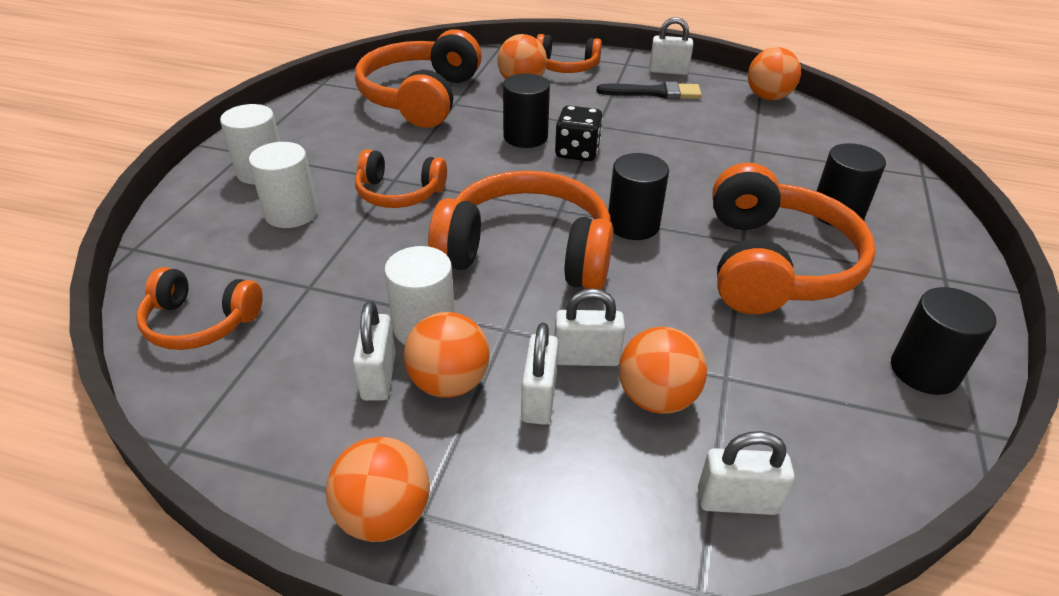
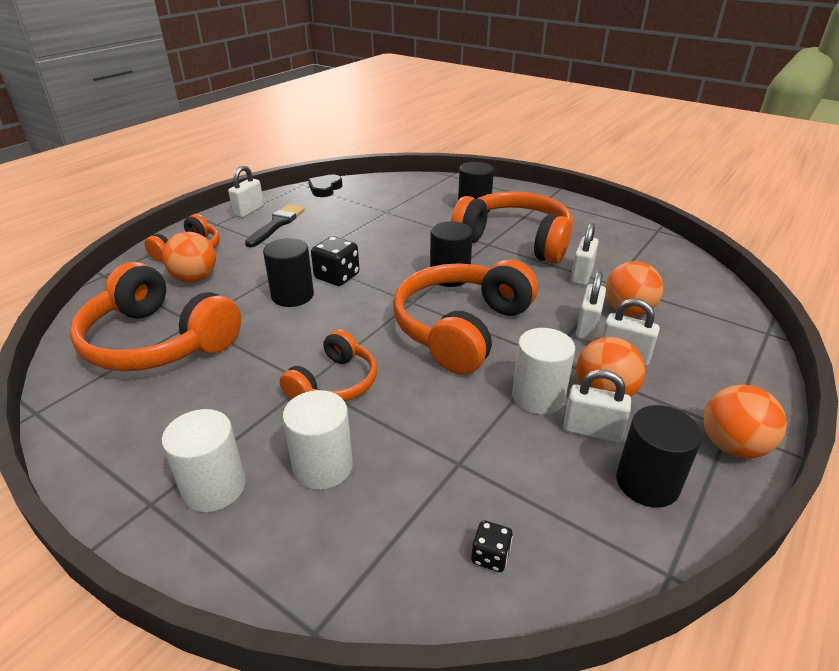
camera: 70 degrees left, 5 degrees down
(200, 323) = (490, 556): orange headphones -> black dice
(737, 501) = (706, 306): white padlock -> white padlock (581, 275)
(768, 97) = (325, 189): orange ball -> black heart
(924, 370) = (615, 228): black cylinder -> black cylinder (647, 483)

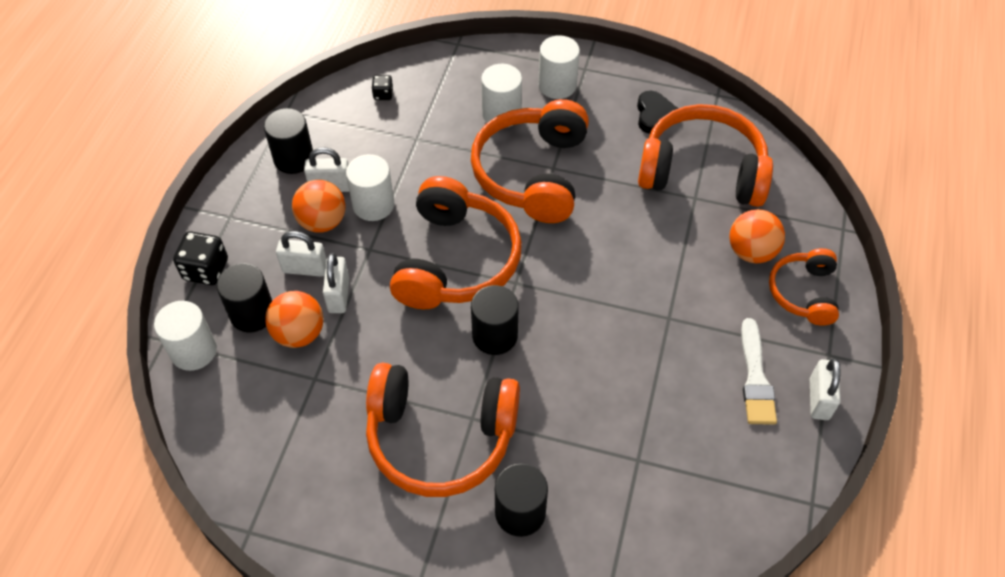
camera: 160 degrees right, 20 degrees up
(277, 224) = (755, 378): black brush -> white brush
(292, 295) = (636, 257): black cylinder -> black cylinder (252, 313)
(325, 189) = (769, 502): black heart -> black heart (654, 115)
(334, 383) = (532, 173): orange headphones -> orange headphones, size x1.78
(337, 277) = (613, 298): black dice -> black dice (206, 270)
(581, 275) = (349, 384): white padlock -> none
(732, 320) = (193, 351): none -> white cylinder
(732, 446) = (231, 201): orange ball -> none

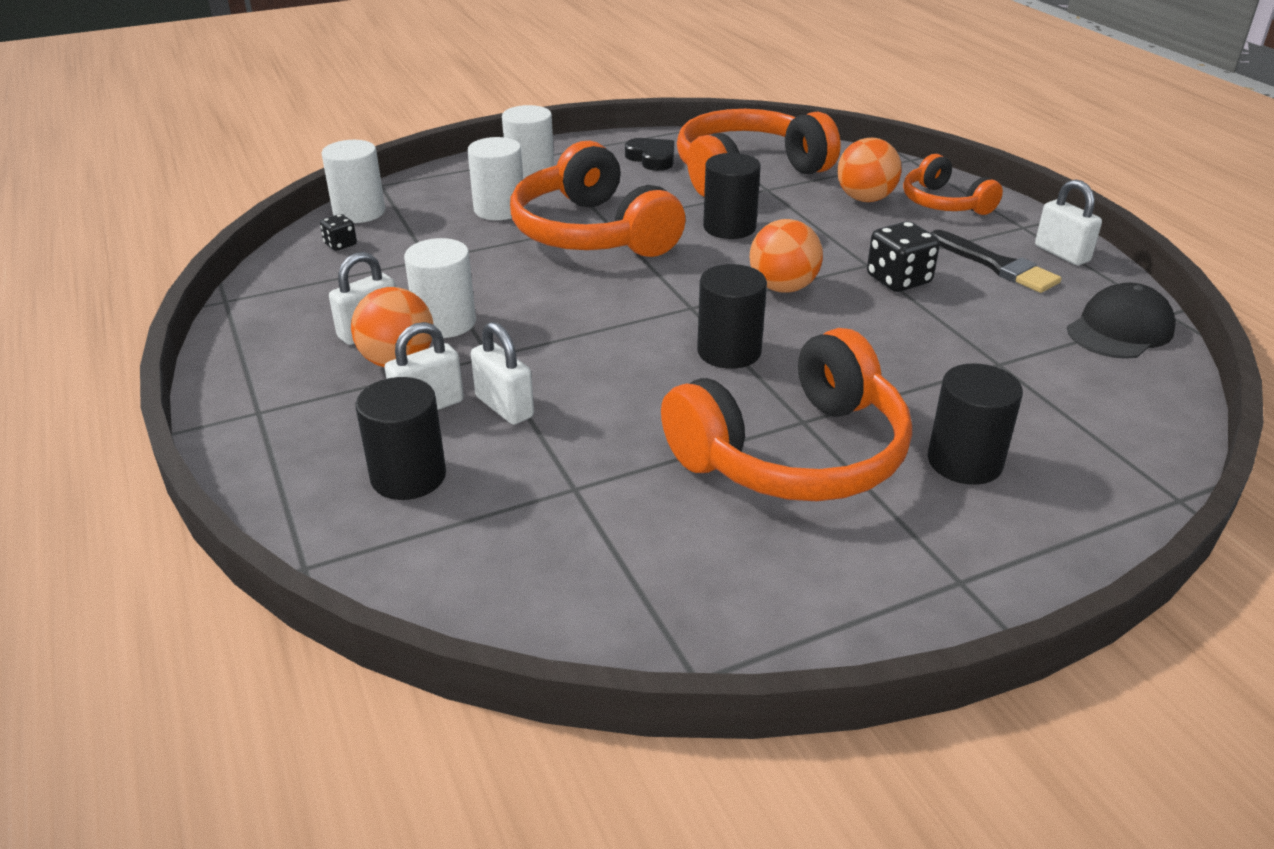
camera: 40 degrees left, 20 degrees down
(193, 351) = (366, 553): white cylinder -> white cylinder (359, 212)
(206, 270) = (284, 471): black dice -> black dice (898, 280)
(294, 158) = (288, 330): black cylinder -> black cylinder (729, 227)
(299, 333) = (498, 461): orange ball -> orange ball (783, 287)
(455, 260) = (603, 320): orange headphones -> none
(755, 378) = (996, 265): white brush -> black brush
(756, 491) = (1119, 329): none -> black cap

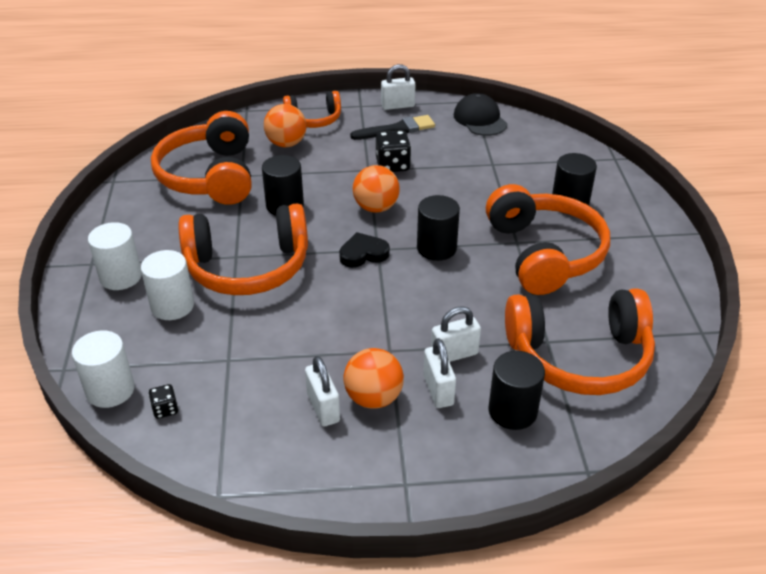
camera: 70 degrees left, 5 degrees up
(445, 322) = (333, 365): white cylinder -> none
(554, 526) = (579, 356): none -> orange headphones
(652, 158) = (149, 210): black heart -> black heart (363, 254)

